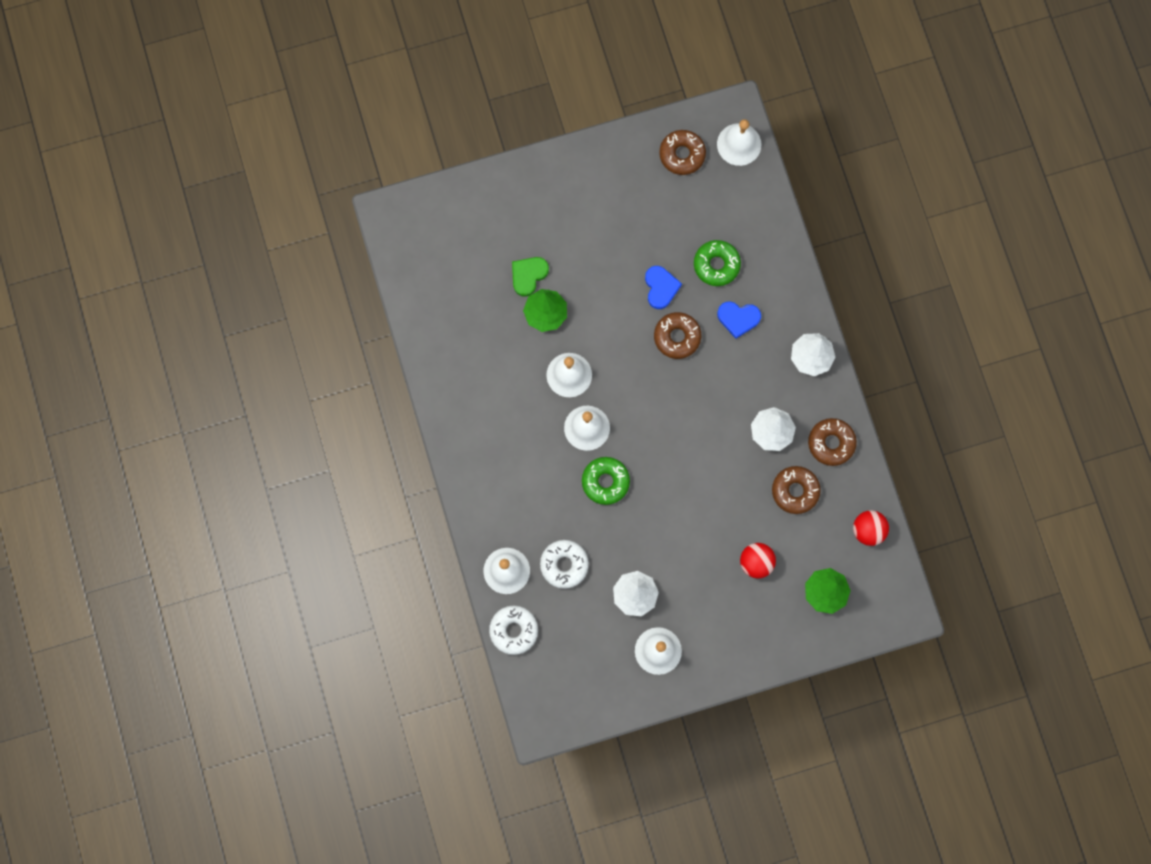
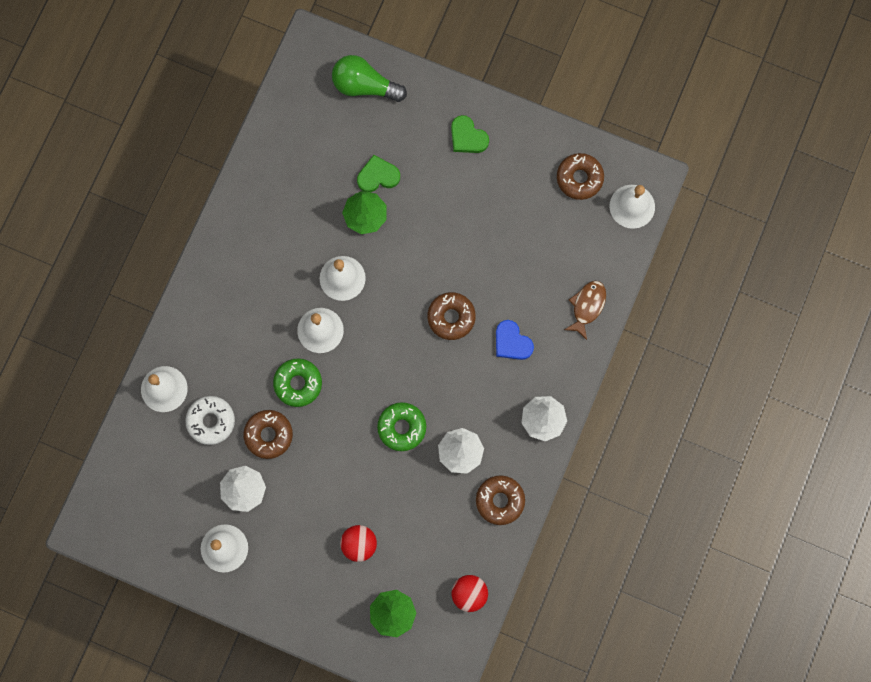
camera: 40 degrees right, 0 degrees up
(458, 215) = (365, 86): none -> green light bulb
(514, 630) = (129, 439): white donut -> none
(571, 191) = (467, 137): none -> green heart
(661, 288) = (472, 268): blue heart -> none
(716, 265) = (531, 286): green donut -> green donut (402, 427)
(770, 246) = (587, 306): none -> brown fish
(795, 491) = (438, 514): brown donut -> brown donut (268, 435)

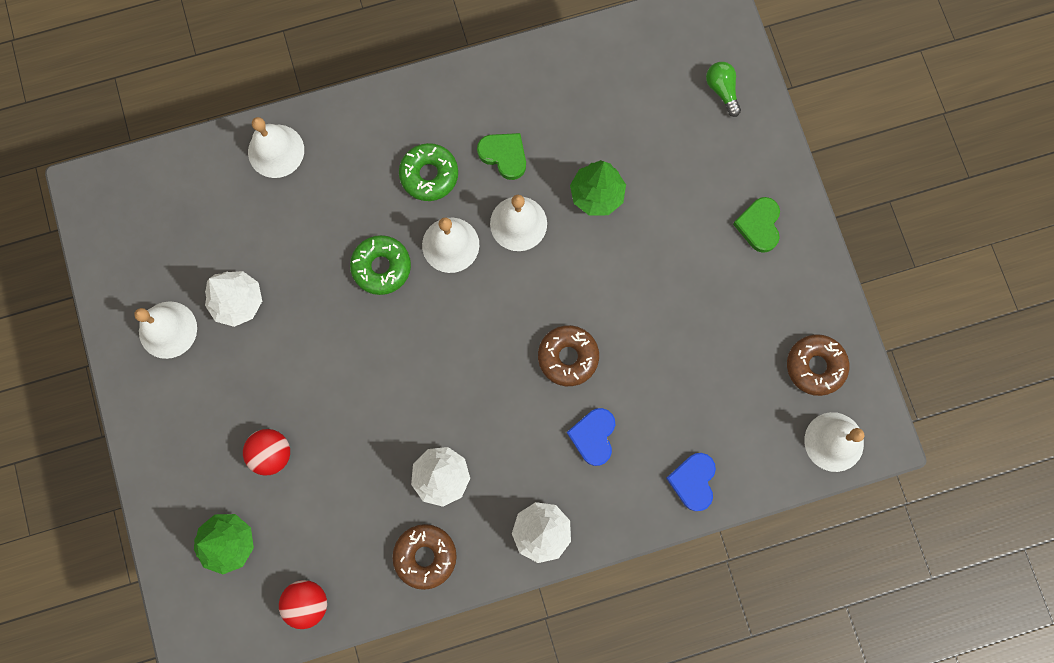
camera: 50 degrees right, 0 degrees up
(211, 421) = (280, 218): white donut -> none
(268, 435) = (309, 281): brown donut -> none
(365, 86) = (722, 90): green light bulb -> green light bulb, size x0.59
(378, 176) = (646, 174): green heart -> green heart (504, 155)
(402, 427) = (419, 400): green donut -> green donut (429, 175)
(587, 306) = (693, 481): brown fish -> blue heart

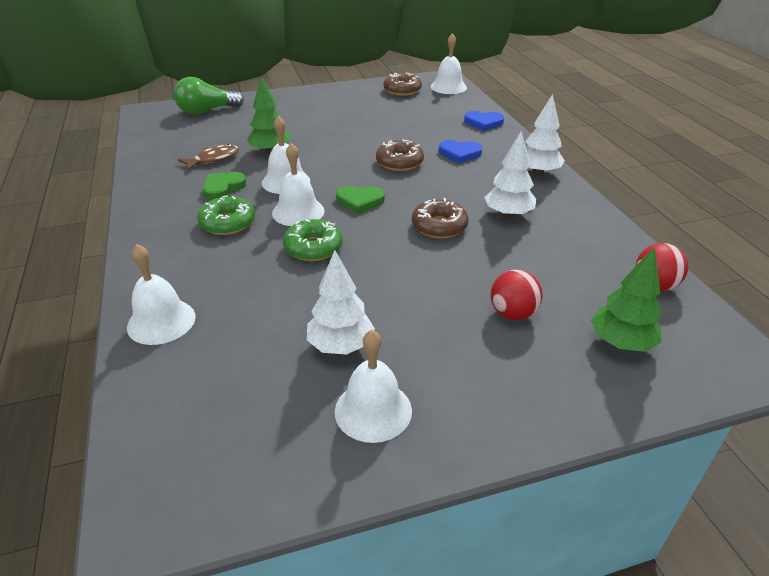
camera: 90 degrees left, 40 degrees down
(425, 556) = (579, 221): brown donut -> brown donut (439, 226)
(574, 130) = (213, 159): none -> brown fish
(722, 90) = (207, 111): green light bulb -> green light bulb, size x1.70
(759, 225) = (308, 102): green heart -> green heart (360, 201)

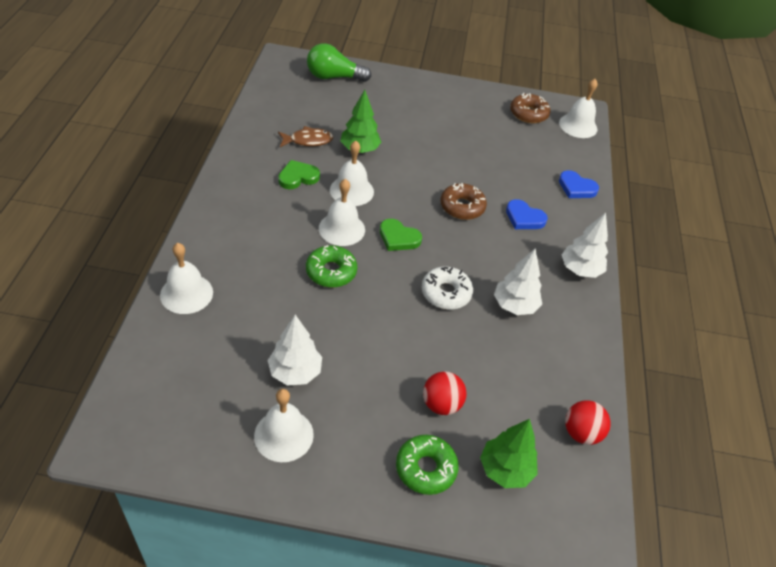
camera: 20 degrees right, 10 degrees up
(227, 223) = (281, 218): green donut -> green donut (425, 468)
(439, 226) = (446, 293): brown donut -> white donut

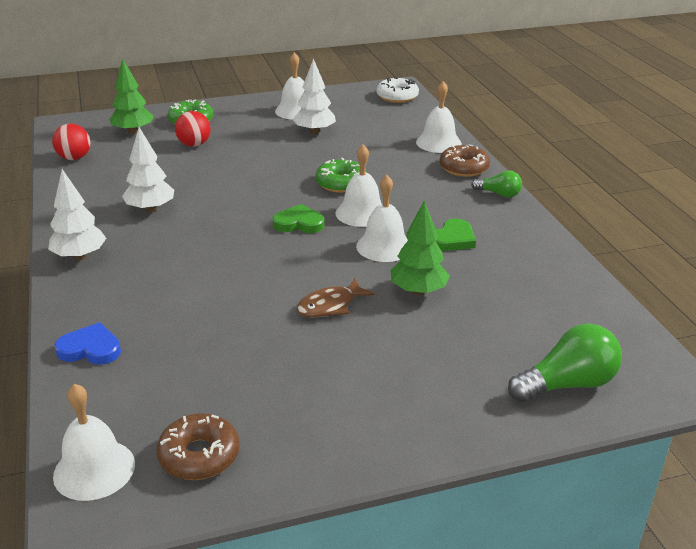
camera: 160 degrees right, 15 degrees down
(214, 204) = (498, 194): none -> green light bulb
(308, 141) = (488, 278): brown fish -> brown fish (330, 306)
(446, 293) = (224, 199): white donut -> white donut (397, 97)
(462, 207) = (245, 272): brown donut -> brown donut (464, 168)
(524, 218) = (161, 286): blue heart -> none

